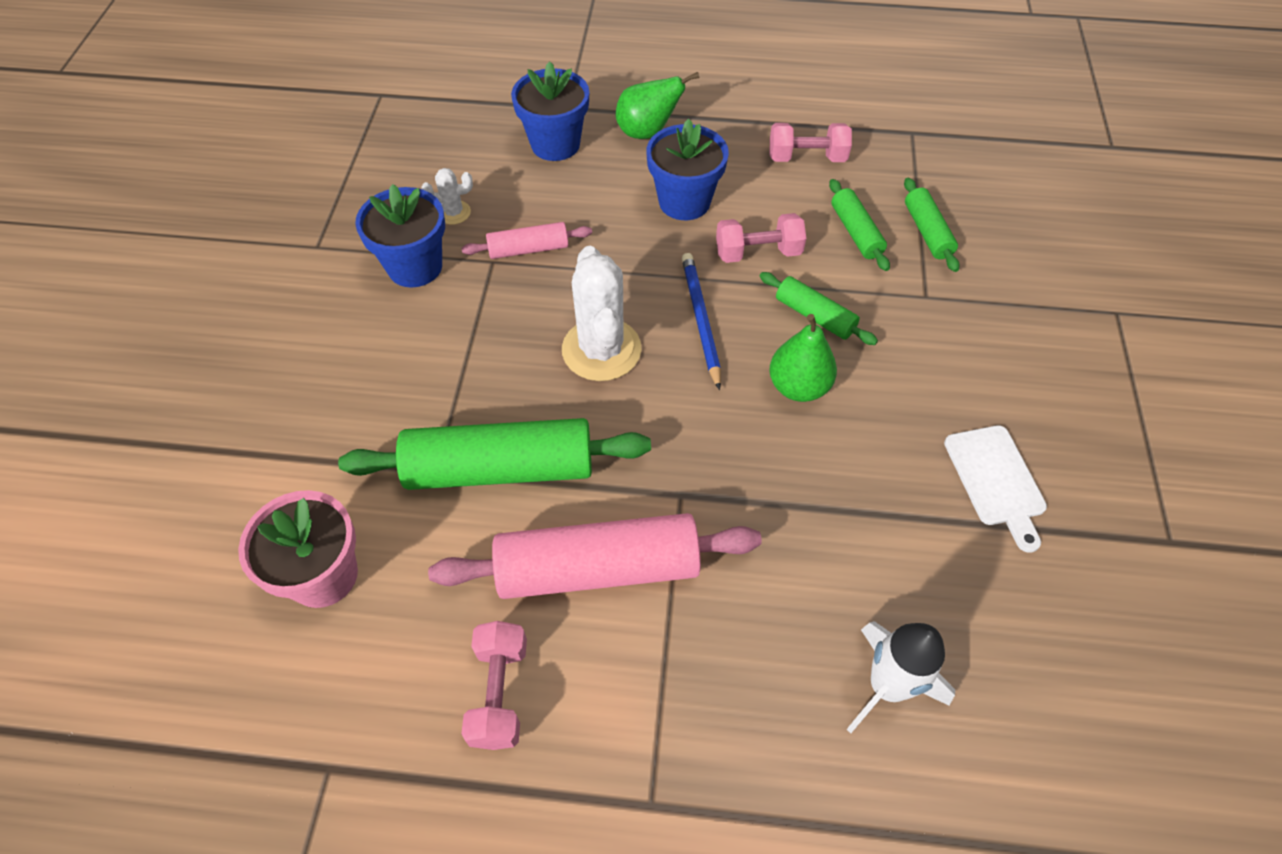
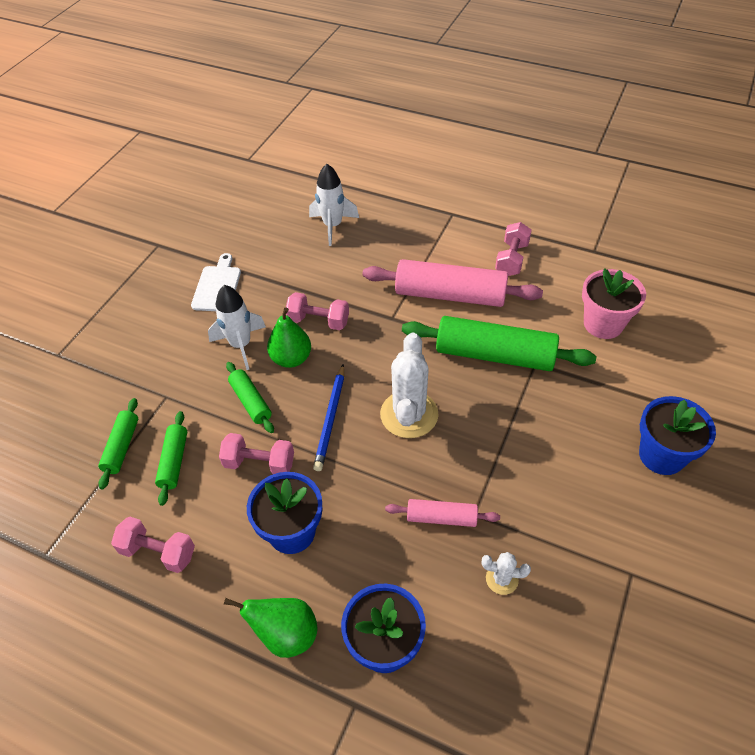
camera: 160 degrees left, 5 degrees down
(415, 267) = (541, 526): blue flower pot -> blue flower pot (661, 455)
(794, 458) = (318, 321): none -> pink dumbbell
(883, 388) = (240, 345): none -> white rocket

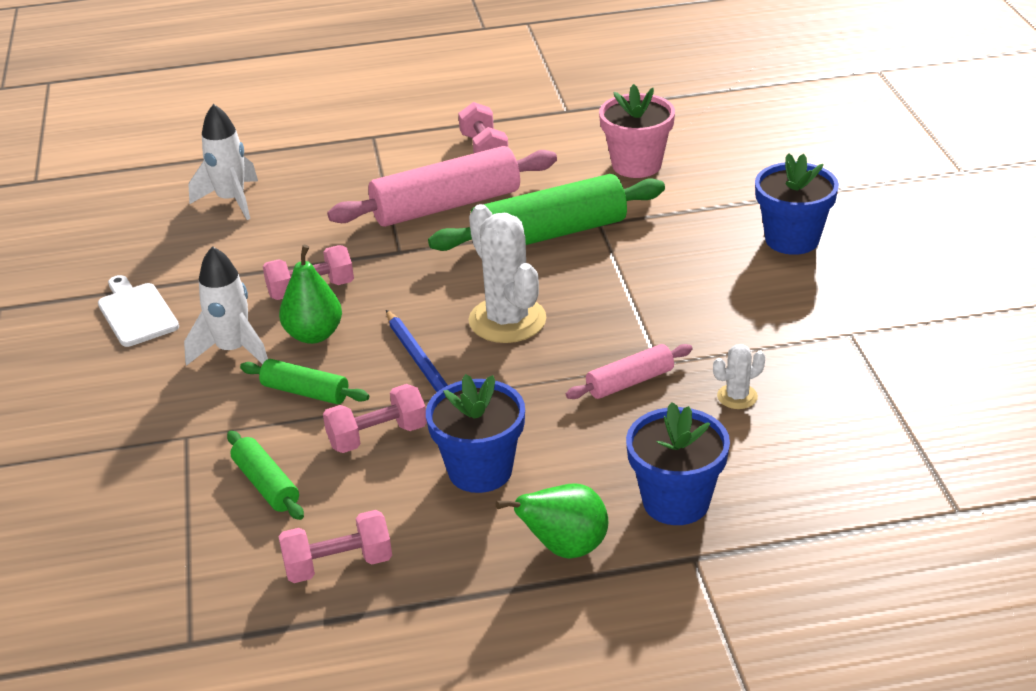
camera: 35 degrees left, 15 degrees down
(122, 447) = (179, 505): green rolling pin -> none

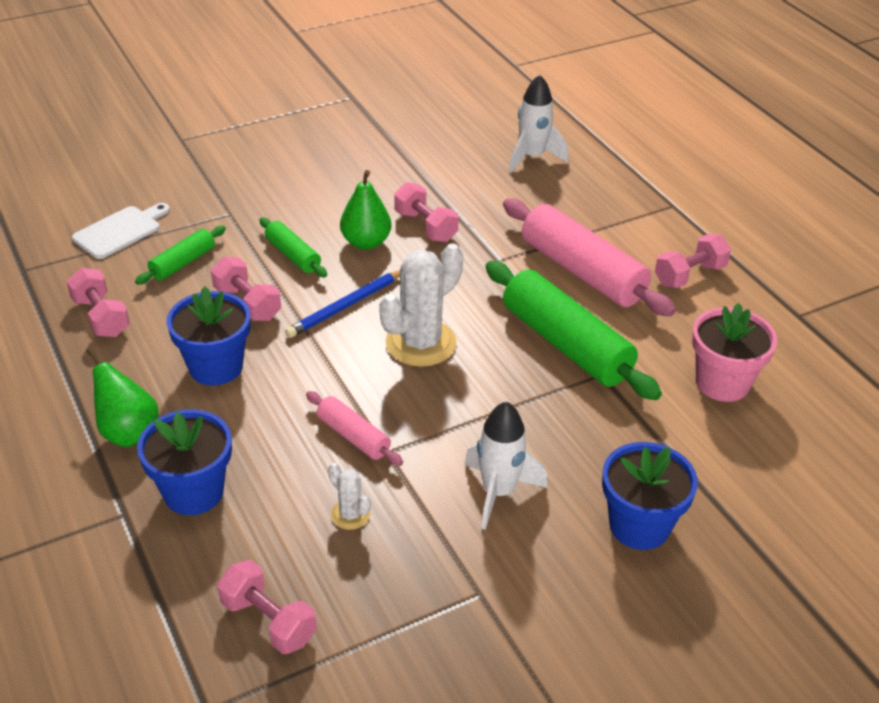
camera: 70 degrees right, 5 degrees up
(136, 313) = (366, 154): white cutting board -> white cutting board (120, 231)
(233, 351) = (334, 209): white rocket -> white rocket (498, 492)
(305, 392) = (293, 255): green rolling pin -> green rolling pin turned 45 degrees counterclockwise
(860, 463) = (268, 621): none -> pink dumbbell

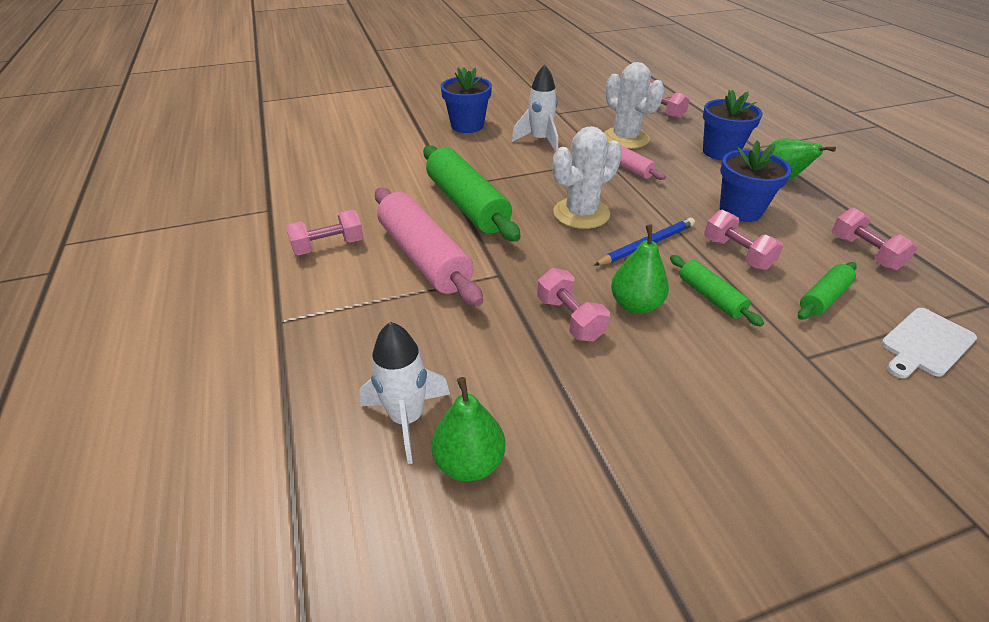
camera: 170 degrees left, 0 degrees up
(350, 514) = (625, 139): white cactus -> white cactus, size x2.09
(482, 142) = (469, 462): none -> green pear
(722, 383) = (369, 175): pink flower pot -> none

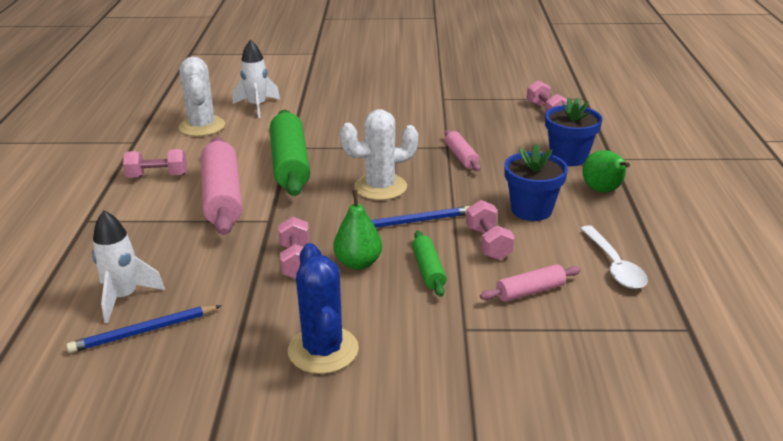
camera: 20 degrees right, 10 degrees down
(467, 125) = (348, 98): blue flower pot -> none
(469, 462) = (144, 331): green pear -> blue pencil
(540, 141) = (402, 121): white rocket -> white rocket (257, 106)
(625, 139) = (485, 131): white cactus -> white cactus (202, 126)
(695, 426) = (323, 350): none -> blue cactus
(823, 298) = (530, 291): green rolling pin -> pink rolling pin
(864, 253) = (614, 265): pink dumbbell -> white spoon
(925, 344) = (584, 343): white cutting board -> none

